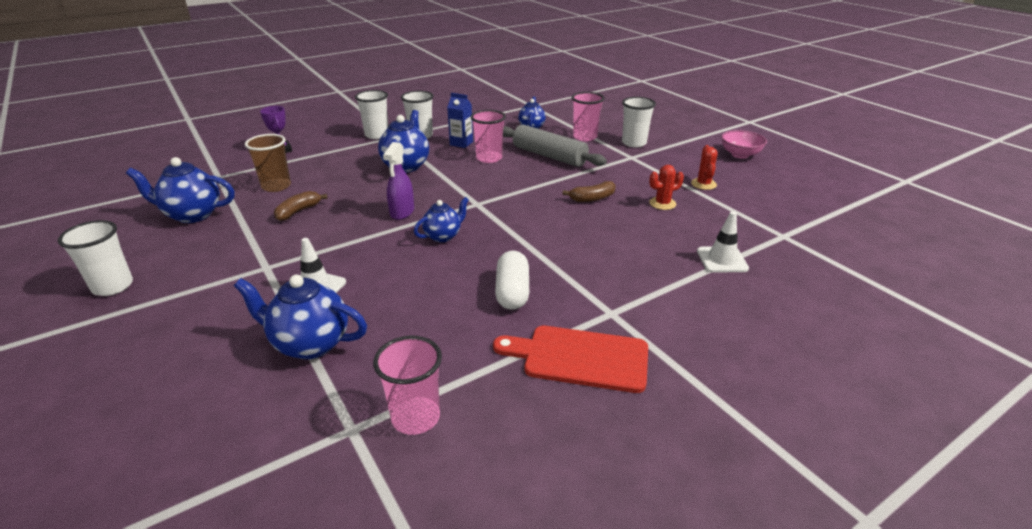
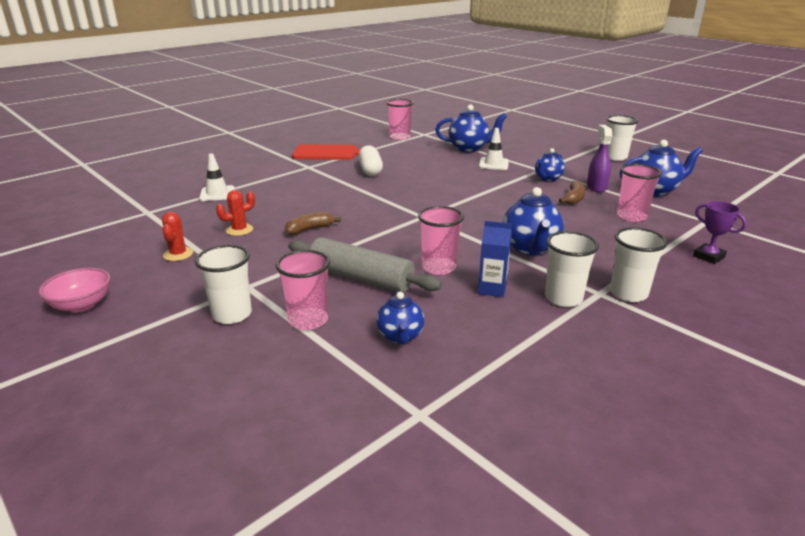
camera: 170 degrees right, 5 degrees down
(276, 186) = (631, 216): brown cup -> pink cup
(402, 212) = (485, 205): purple spray bottle -> purple spray bottle (596, 187)
(443, 236) = (435, 192): blue teapot -> blue teapot (547, 179)

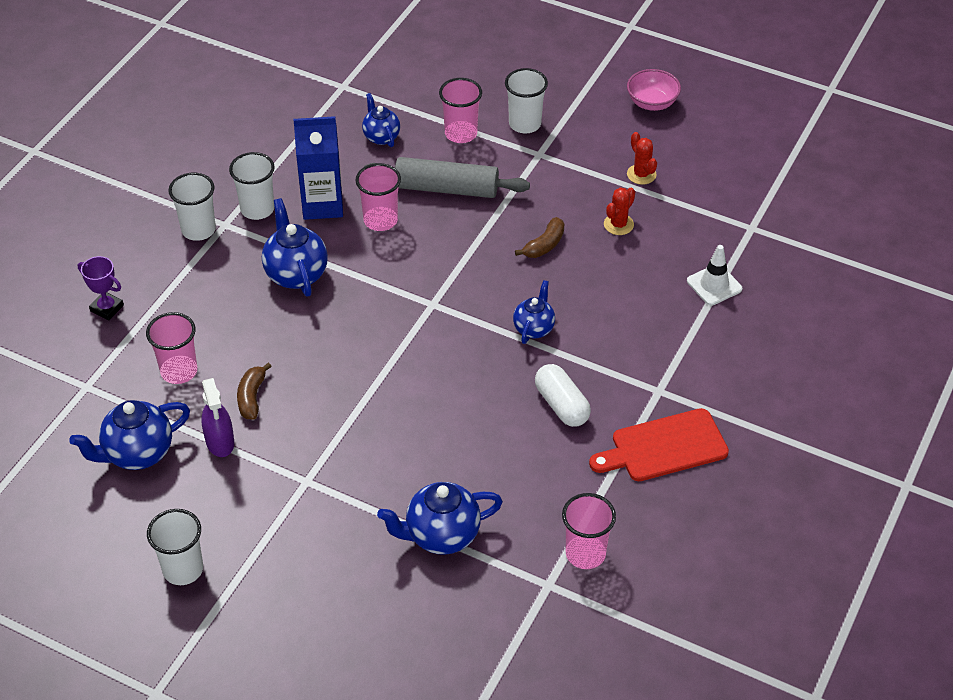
camera: 160 degrees right, 20 degrees up
(492, 289) = (322, 205): blue carton -> blue carton, size x1.66
(493, 164) = (383, 481): white traffic cone -> none
(547, 179) = (292, 450): blue teapot -> blue teapot (534, 328)

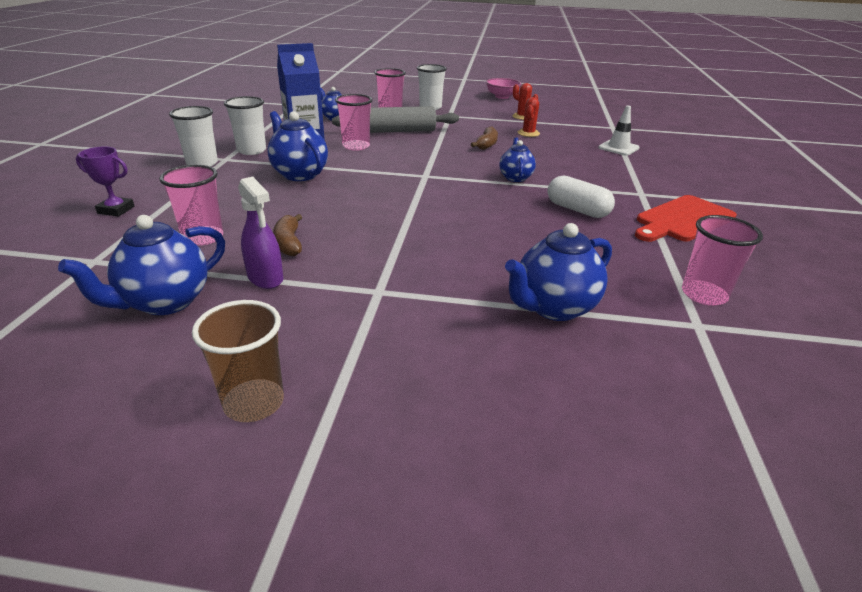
camera: 20 degrees left, 15 degrees down
(183, 569) = (254, 403): white cup -> brown cup

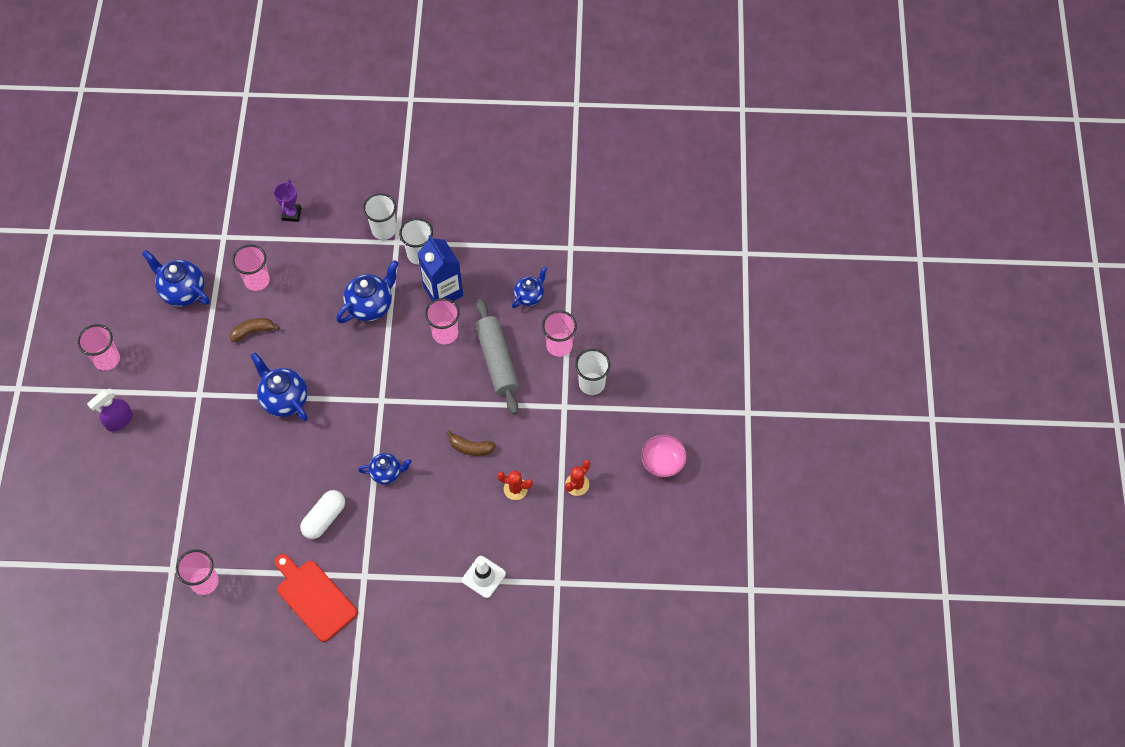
camera: 85 degrees right, 30 degrees up
(254, 403) = (107, 359): brown cup -> pink cup
(265, 278) = (210, 331): purple spray bottle -> purple spray bottle (119, 421)
(553, 308) = (186, 490): blue teapot -> blue teapot (284, 399)

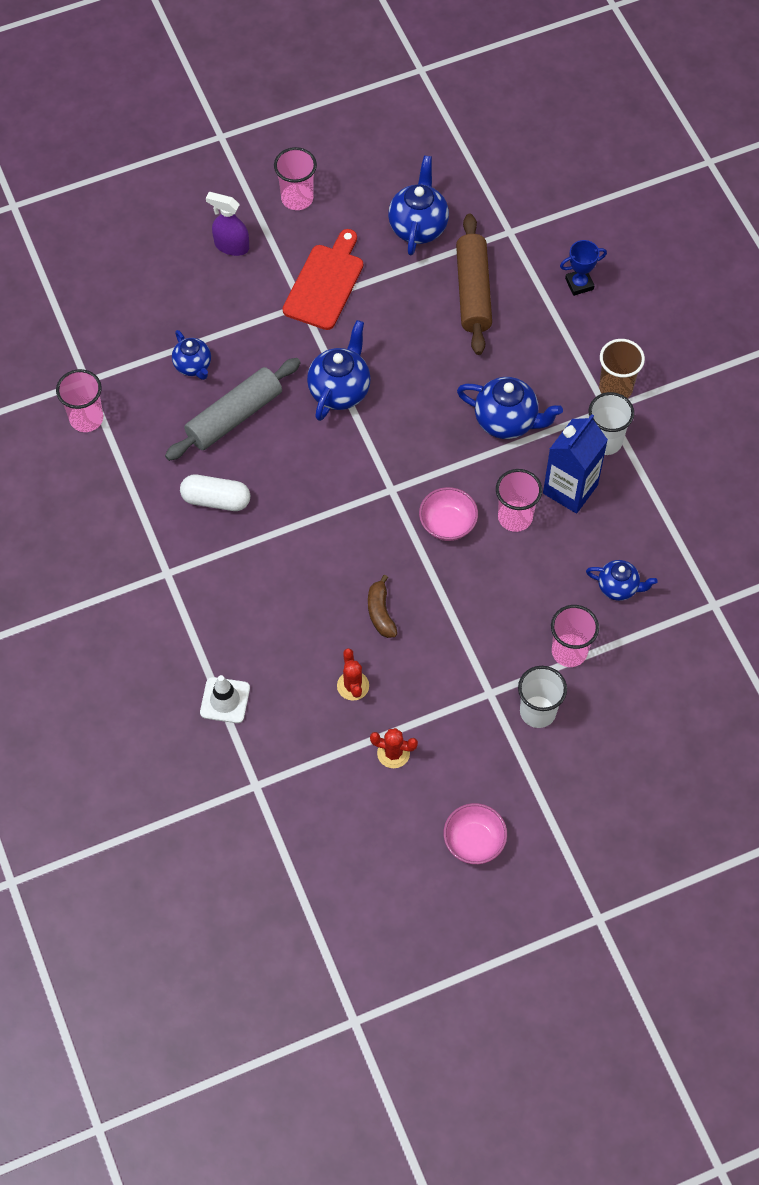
camera: 65 degrees right, 0 degrees up
(253, 331) = (407, 319): brown banana -> none
(257, 280) = (473, 291): pink cup -> brown rolling pin
(291, 214) = (579, 284): purple trophy -> blue trophy
(314, 598) = (117, 534): red cutting board -> red cutting board (325, 284)
(384, 229) = (615, 388): white cup -> brown cup
(387, 473) = (303, 538): blue teapot -> blue teapot (193, 366)
(427, 377) = (447, 524): none -> pink bowl
(497, 361) = (510, 590): grey rolling pin -> grey rolling pin (234, 416)

